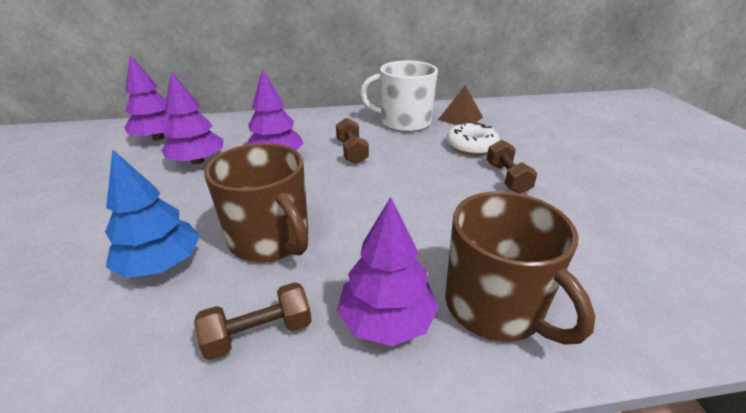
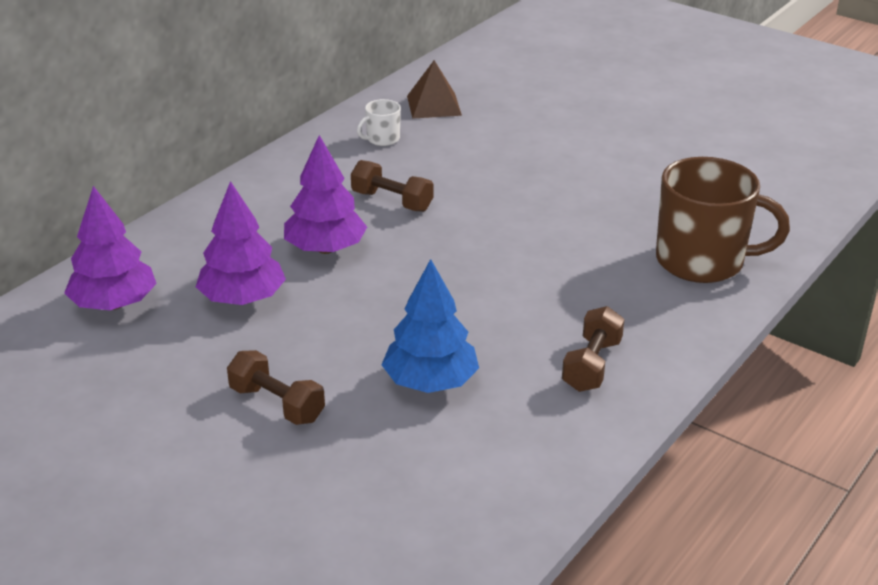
camera: 45 degrees left, 0 degrees up
(271, 239) = (480, 314): brown mug -> none
(386, 320) = (653, 308): purple tree -> none
(404, 122) = (382, 139): white mug -> white mug, size x0.44
(471, 146) = (498, 137): white donut -> none
(507, 178) = (577, 157): brown dumbbell -> brown dumbbell (277, 404)

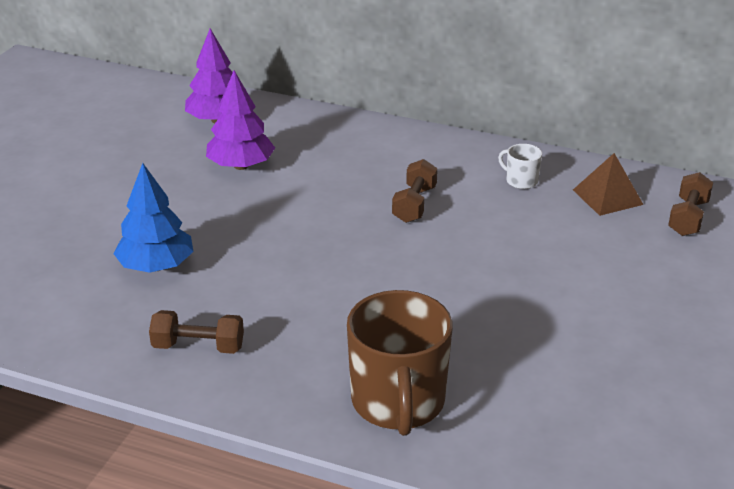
camera: 75 degrees right, 0 degrees up
(277, 404) = (117, 205): brown dumbbell -> brown dumbbell (688, 218)
(325, 249) = (324, 187): purple tree -> none

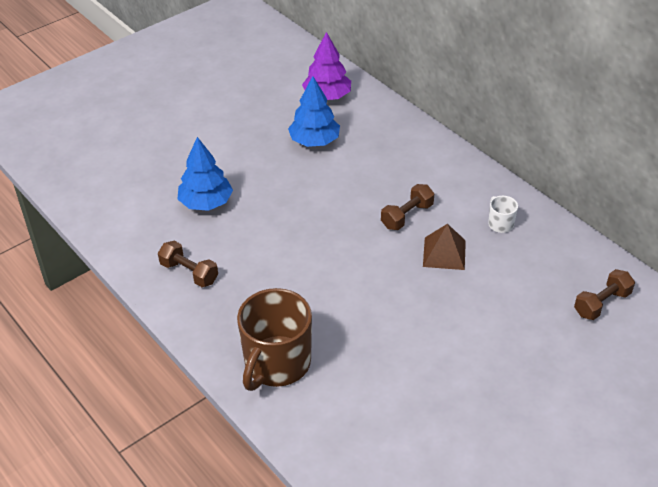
camera: 30 degrees right, 10 degrees up
(241, 166) = (314, 141): purple tree -> blue tree
(607, 197) = (554, 262): brown pyramid -> brown pyramid (444, 253)

